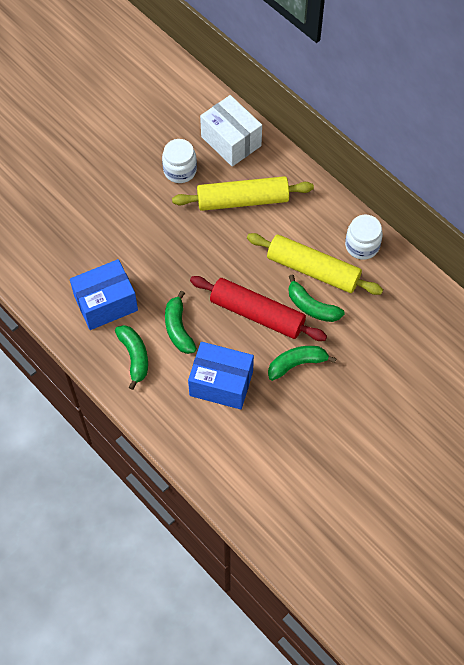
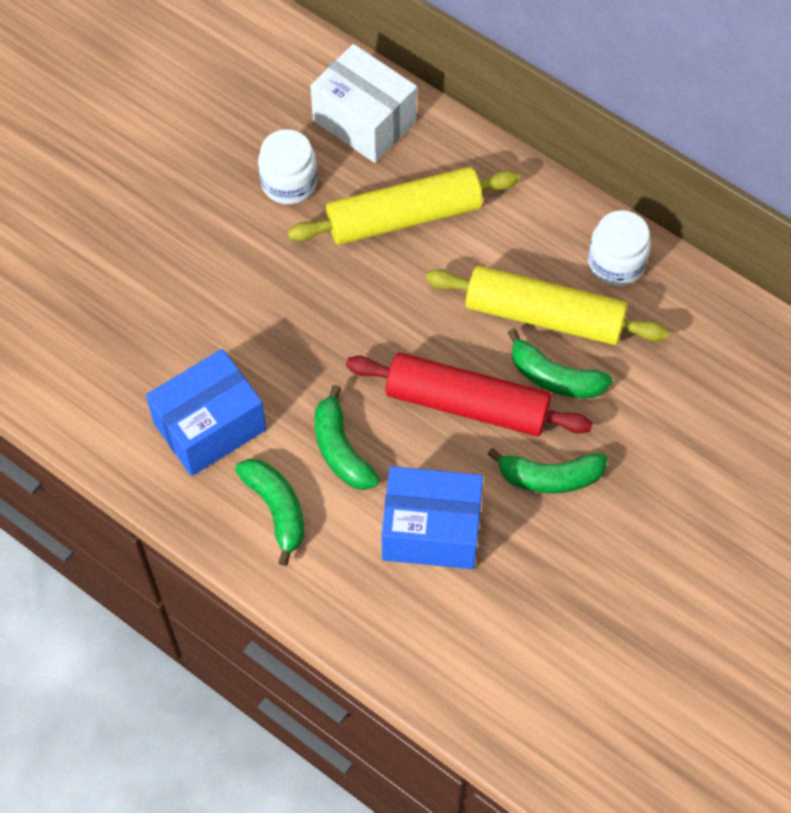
camera: 10 degrees left, 0 degrees up
(297, 364) = (550, 477): green banana -> green banana turned 150 degrees counterclockwise

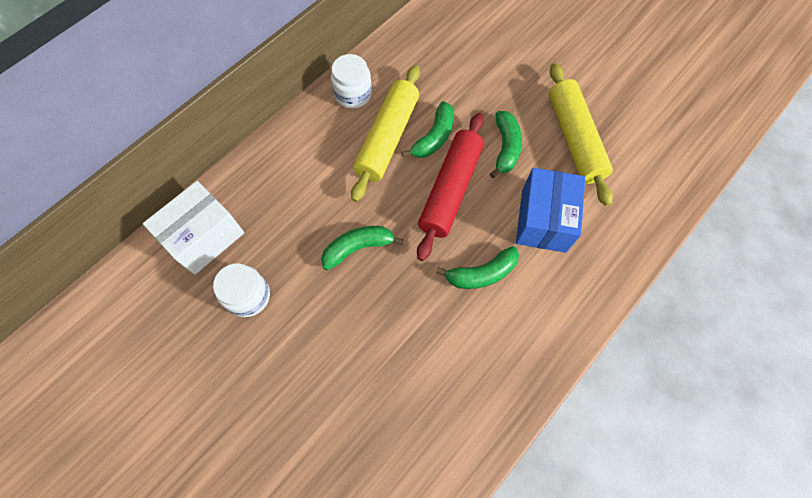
camera: 85 degrees left, 5 degrees up
(210, 426) = (458, 368): blue box -> none
(276, 509) = (528, 321): green banana -> green banana (358, 248)
(404, 217) = (295, 216): yellow rolling pin -> yellow rolling pin (574, 139)

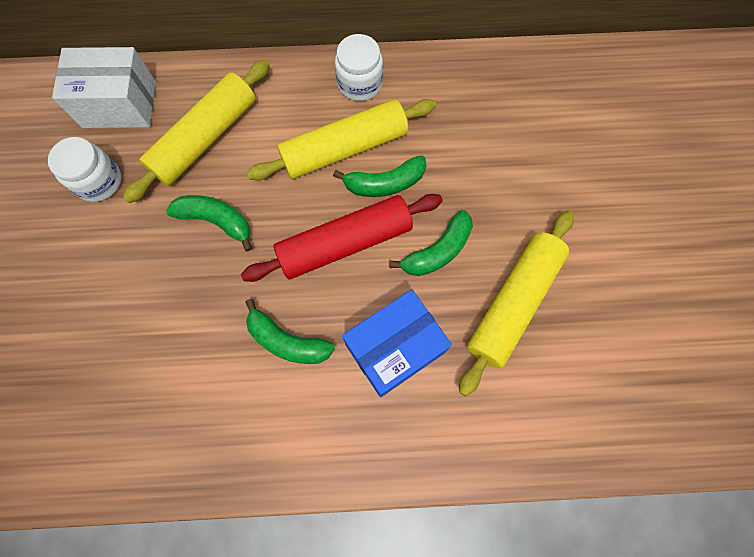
camera: 45 degrees right, 5 degrees up
(291, 207) = (205, 138): none -> yellow rolling pin

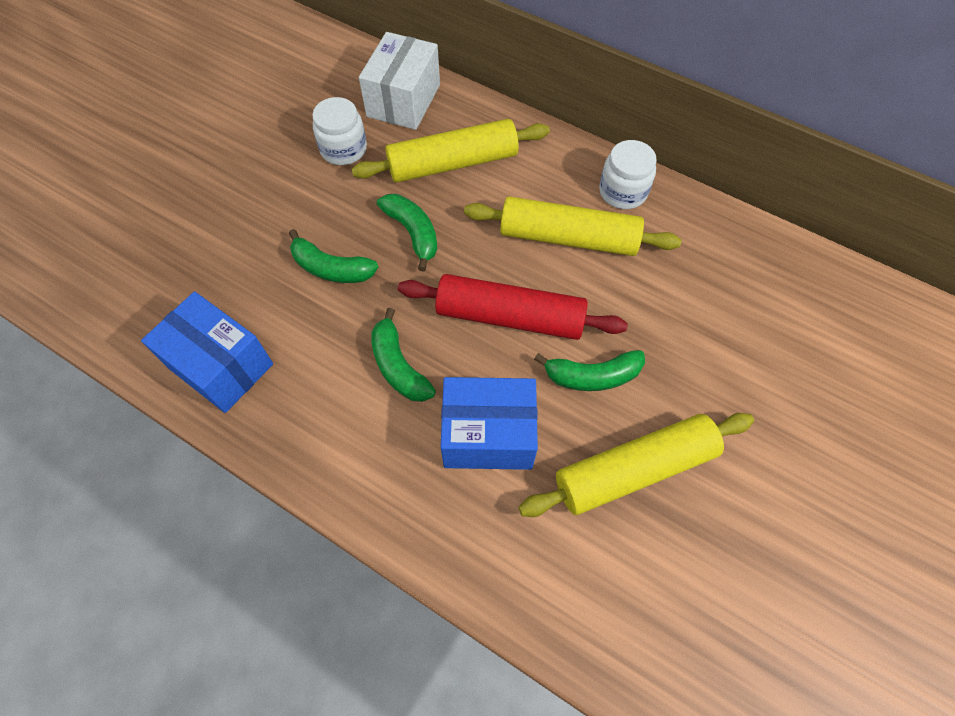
camera: 35 degrees right, 10 degrees down
(119, 104) = (403, 100): white box -> white box turned 75 degrees clockwise
(138, 441) = (221, 366): none -> blue box
(385, 183) = (584, 288): green banana -> green banana (331, 268)

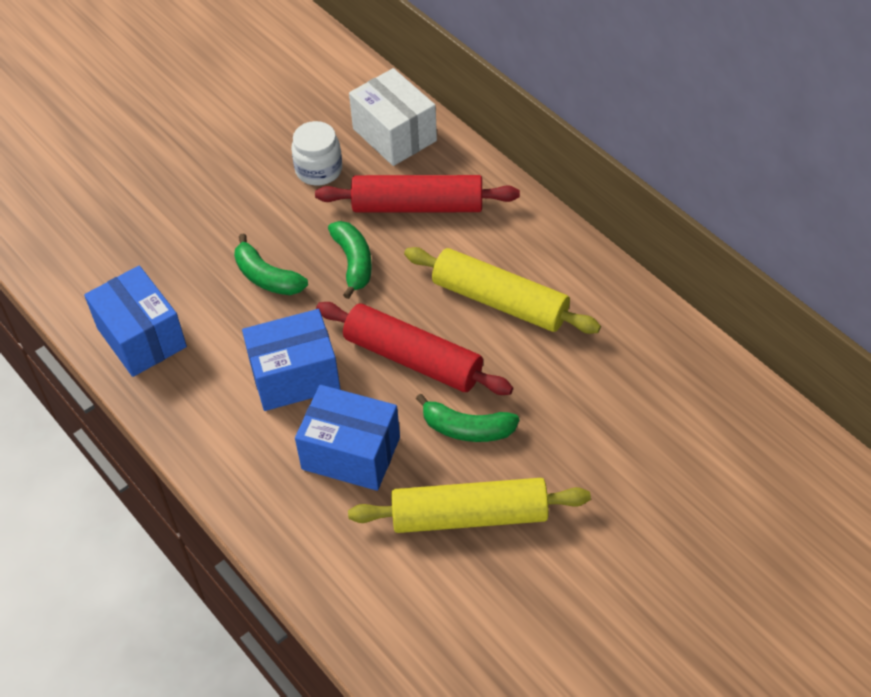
camera: 20 degrees right, 10 degrees down
(398, 366) = (294, 376): green banana -> blue box
(403, 100) = (394, 135): white box -> white box turned 75 degrees counterclockwise
(452, 163) = (417, 206): yellow rolling pin -> red rolling pin
(623, 192) = (574, 270): white jar -> none

